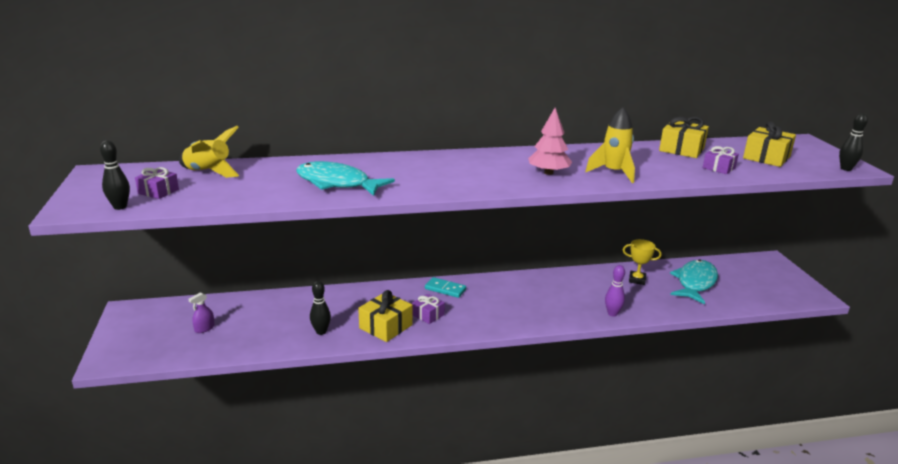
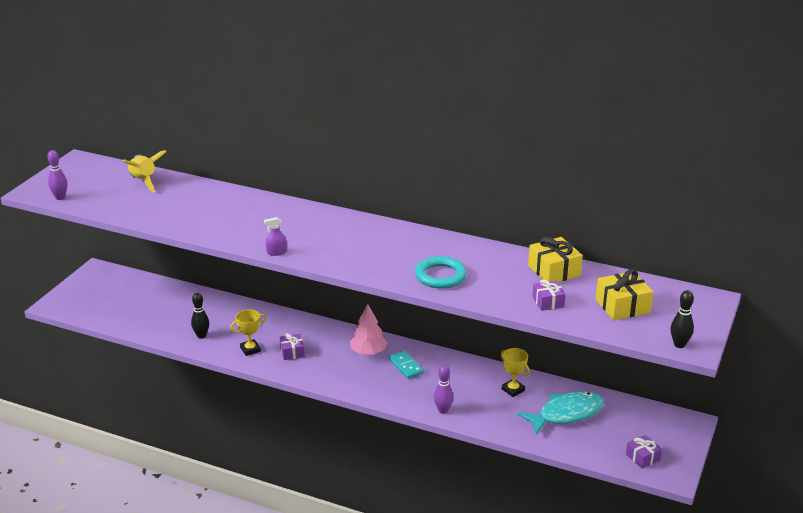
camera: 35 degrees right, 5 degrees up
(120, 207) = (60, 197): black bowling pin -> purple bowling pin
(158, 191) = (95, 190): purple gift -> purple gift (642, 457)
(204, 328) = (130, 303): purple spray bottle -> purple spray bottle (276, 252)
(337, 183) = (213, 219): turquoise fish -> none
(386, 326) = (250, 349): yellow gift -> yellow trophy
(445, 289) = (332, 335): turquoise domino -> turquoise domino (406, 366)
(548, 173) = (385, 258): pink tree -> pink tree (368, 352)
(613, 173) = (440, 276): yellow rocket -> turquoise ring

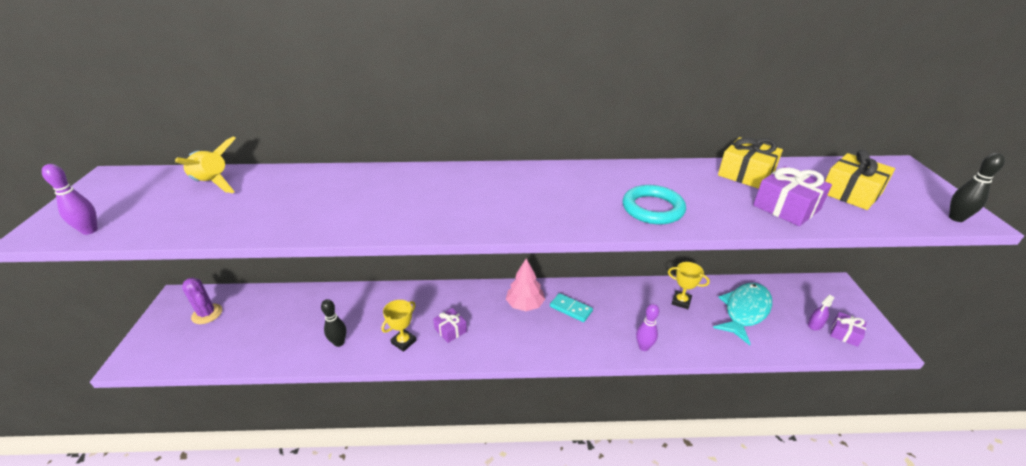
camera: 25 degrees left, 5 degrees up
(114, 288) = (207, 314): none -> purple cactus
(276, 252) = (444, 230): purple spray bottle -> purple spray bottle (815, 325)
(548, 302) = (786, 207): purple gift -> purple gift, size x1.59

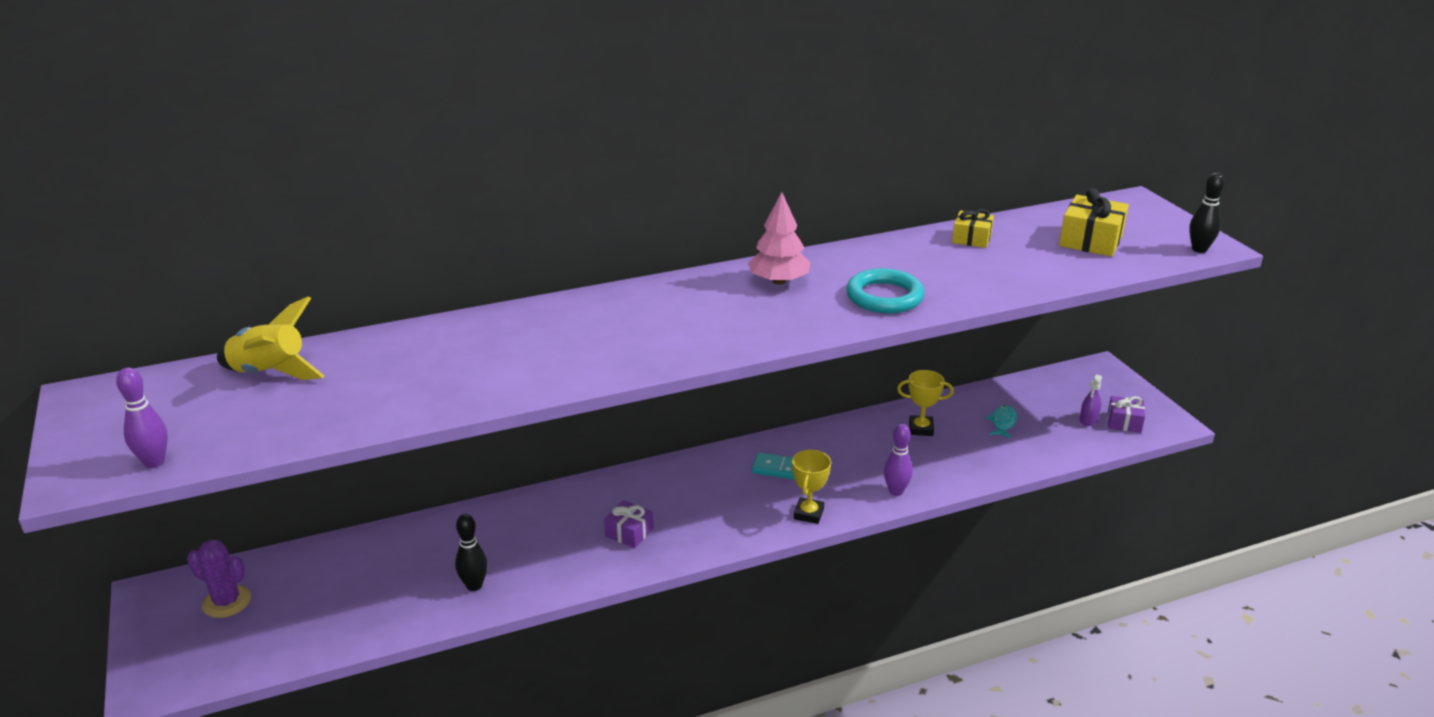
camera: 20 degrees left, 5 degrees down
(403, 342) = (570, 562): yellow trophy -> yellow trophy (808, 514)
(525, 304) = (716, 478): pink tree -> pink tree (779, 281)
(744, 311) = (1002, 422): turquoise fish -> turquoise fish, size x0.46
(746, 174) = (971, 238): yellow gift -> yellow gift, size x0.63
(786, 207) = (1029, 269): purple gift -> none

